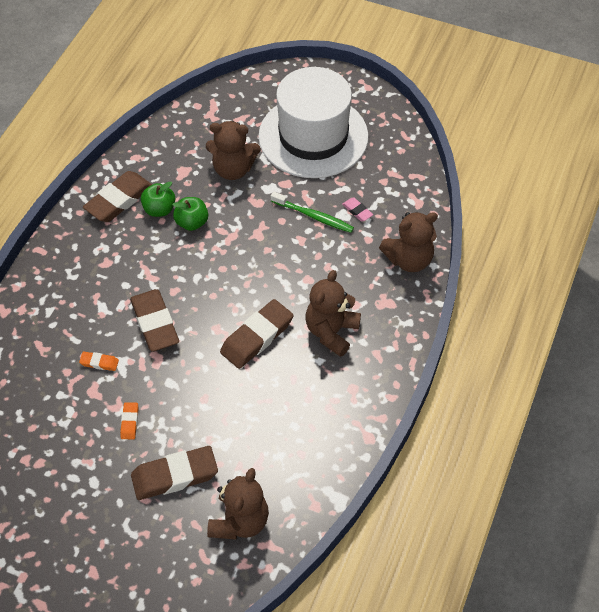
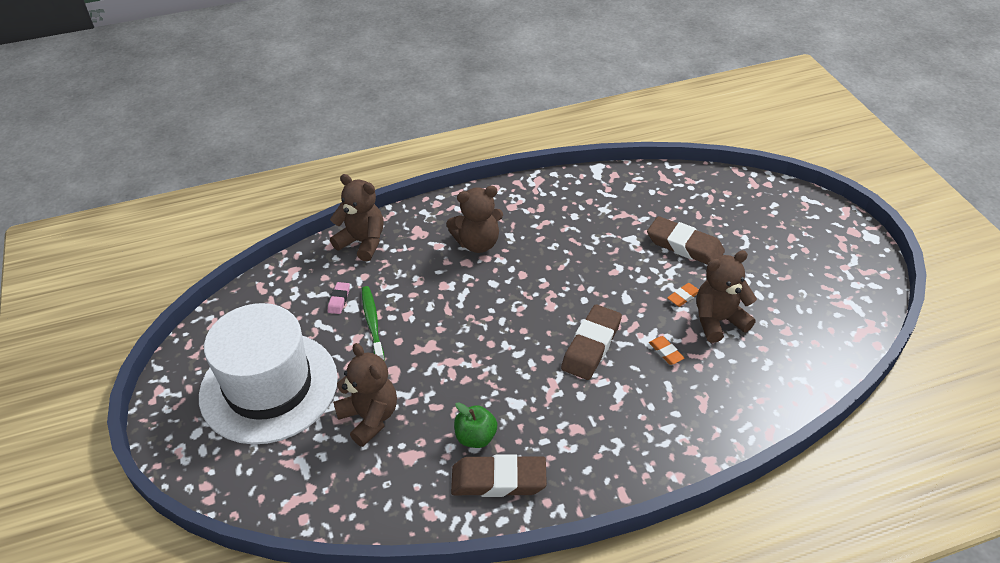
camera: 130 degrees left, 10 degrees down
(192, 222) = (465, 400): green apple -> none
(239, 521) = (668, 198): brown teddy bear -> brown teddy bear (718, 320)
(257, 337) = (530, 278): brown eraser -> none

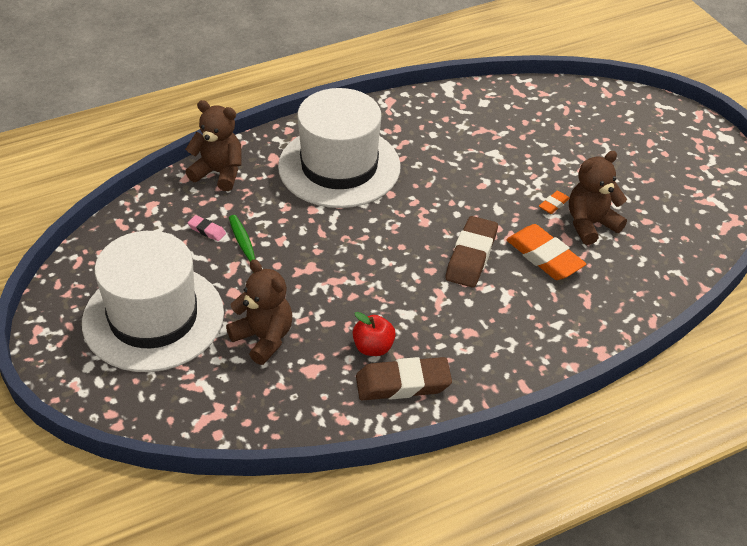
camera: 10 degrees left, 0 degrees up
(339, 300) = (207, 230): pink eraser -> pink eraser turned 60 degrees counterclockwise
(476, 437) = (373, 347): green apple -> red apple
(477, 243) = (339, 166): brown teddy bear -> white hat
(666, 352) = (544, 257): orange eraser -> orange eraser, size x2.15
(684, 246) = (547, 156): brown eraser -> none

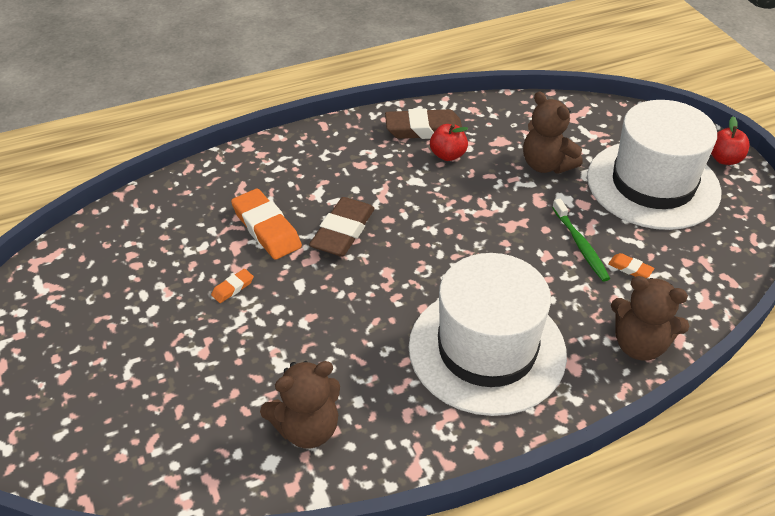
camera: 175 degrees left, 0 degrees up
(58, 353) = (724, 159): none -> red apple
(207, 230) = (630, 268): pink eraser -> orange eraser
(590, 224) = (201, 262): brown teddy bear -> brown teddy bear (307, 428)

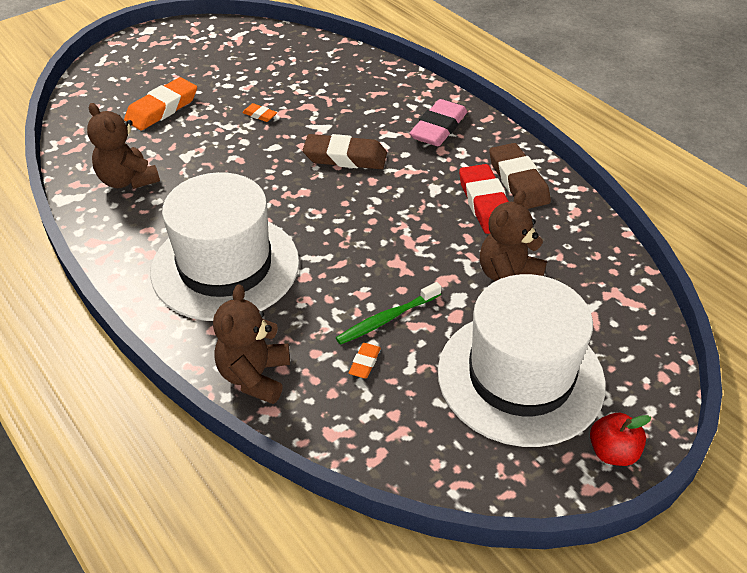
camera: 75 degrees right, 0 degrees up
(266, 228) = (333, 116): orange eraser -> orange eraser (162, 109)
(324, 158) = (438, 128): none -> pink eraser
(448, 155) = (485, 204): red apple -> red eraser

